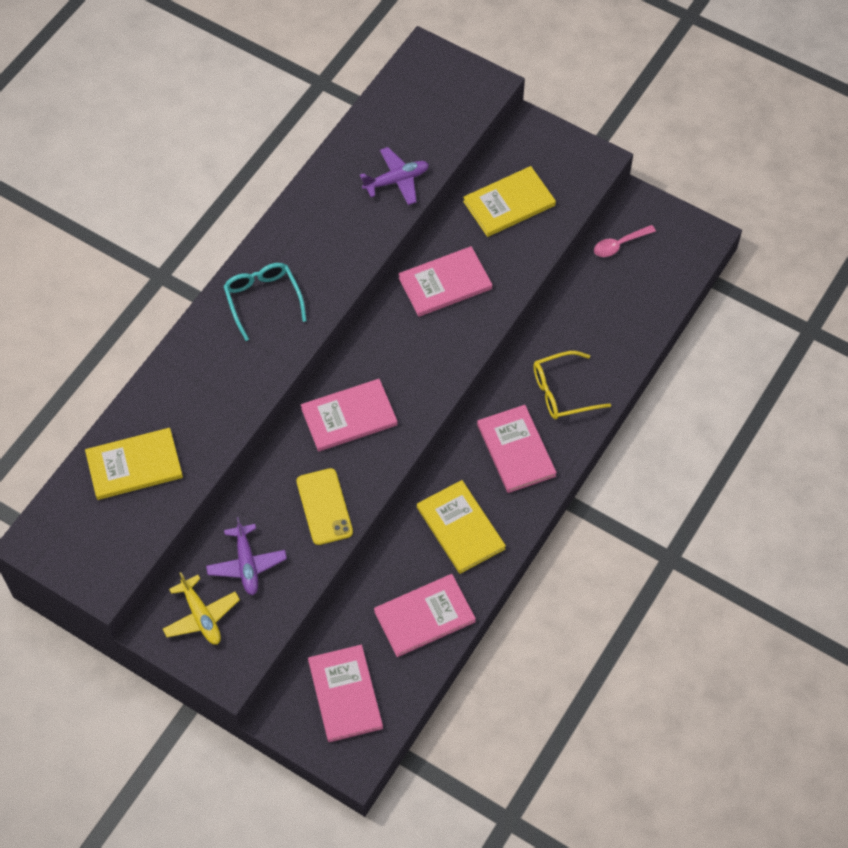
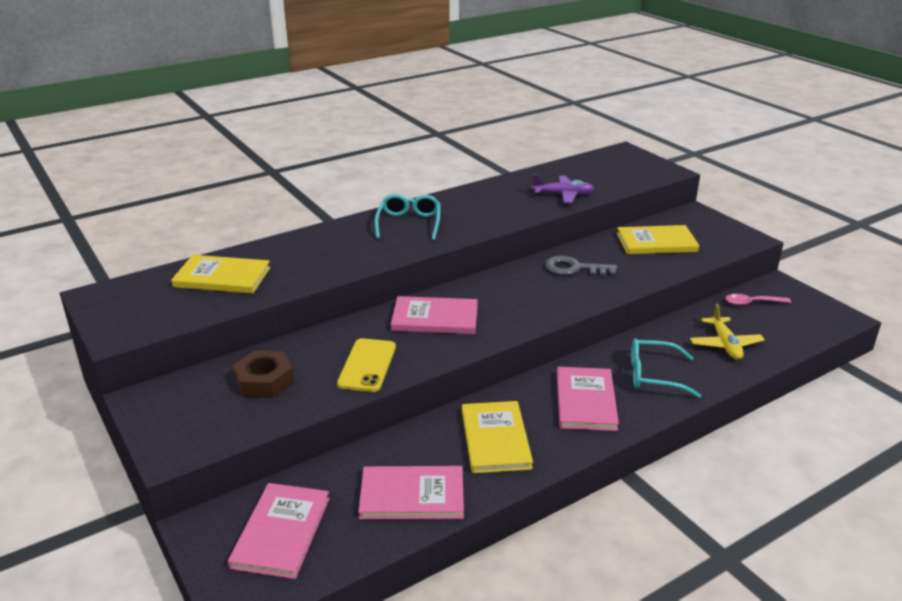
camera: 25 degrees right, 30 degrees down
(201, 616) = (190, 403): yellow plane -> yellow plane (725, 345)
(246, 564) = (264, 381): purple plane -> brown nut
(445, 283) = (574, 268): pink book -> grey key
(563, 392) = (654, 375): yellow glasses -> turquoise glasses

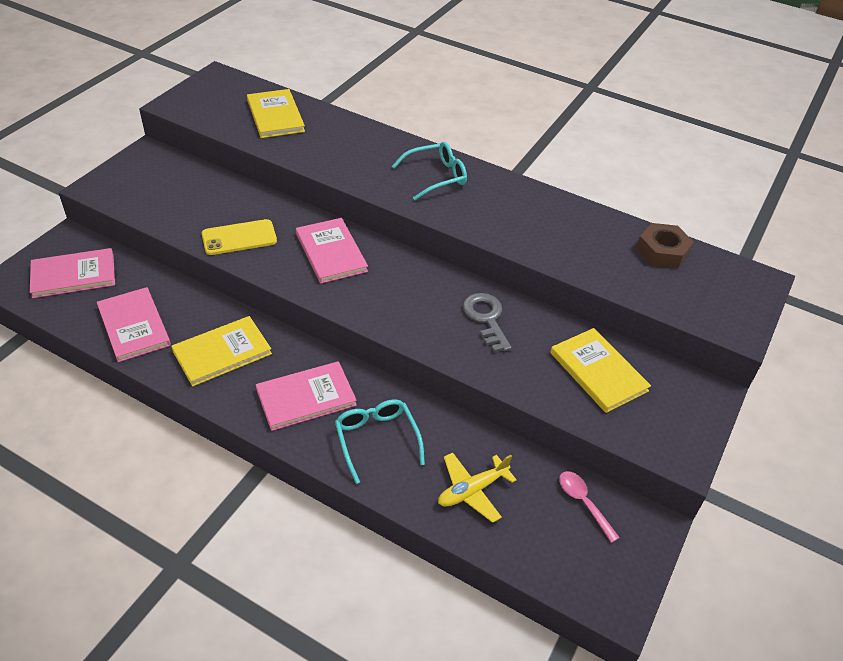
camera: 60 degrees right, 15 degrees up
(264, 381) = (192, 195): brown nut -> brown nut (662, 251)
(563, 195) = (587, 258): purple plane -> none

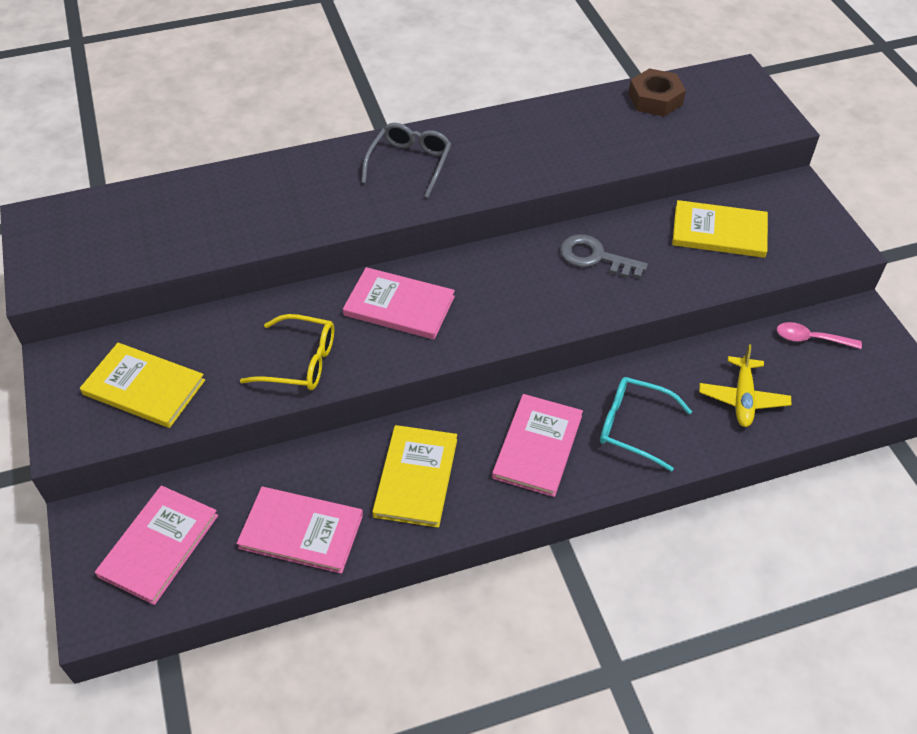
camera: 45 degrees left, 5 degrees up
(239, 238) = (299, 362): yellow phone -> yellow glasses
(275, 116) = (171, 215): yellow book -> yellow book (144, 387)
(435, 177) = (409, 164): turquoise glasses -> grey glasses

